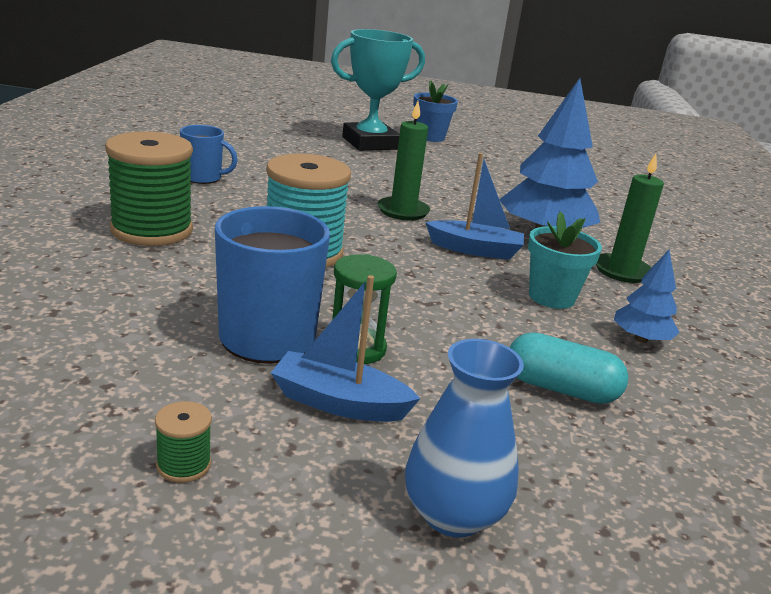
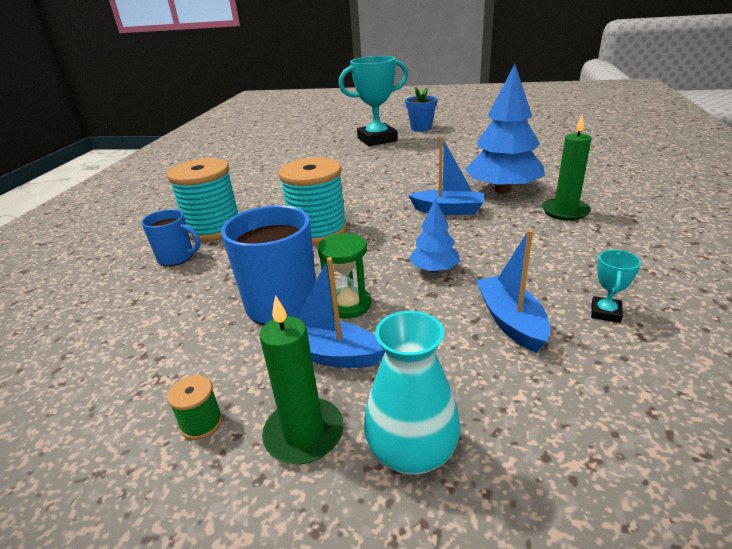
camera: 10 degrees right, 5 degrees up
(152, 230) = (213, 228): green spool -> turquoise spool
(203, 178) = (256, 184): blue mug -> blue mug (177, 258)
(403, 211) = (396, 187): green candle -> green candle (304, 433)
(453, 514) = (412, 451): blue vase -> turquoise vase
(551, 297) = (506, 241): turquoise flower pot -> none
(560, 389) = (511, 321): turquoise capsule -> blue boat
(641, 339) = (580, 268): blue tree -> blue tree (434, 269)
(670, 391) = (605, 313): none -> turquoise trophy

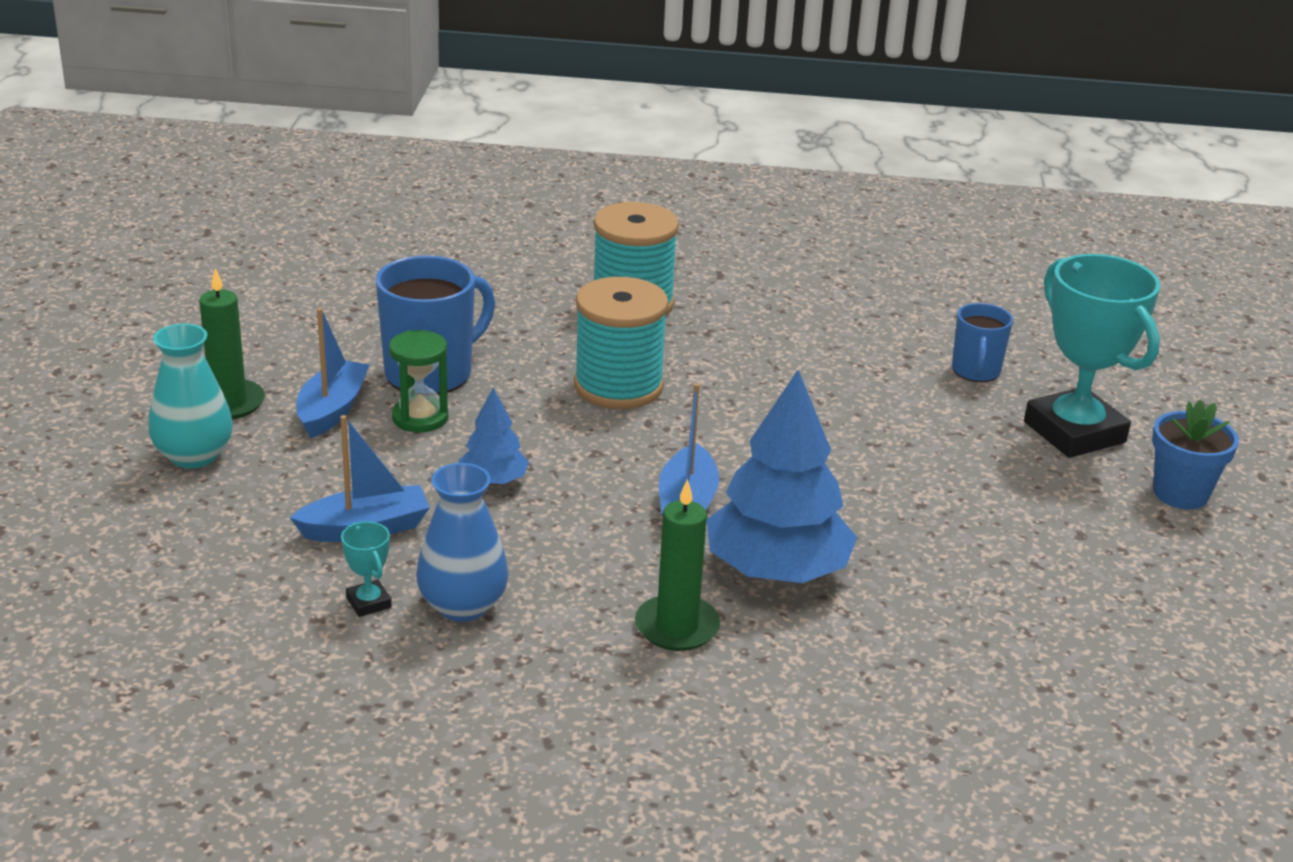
camera: 80 degrees right, 0 degrees up
(177, 258) = (549, 291): blue mug -> blue mug (976, 371)
(201, 423) = (254, 353): green spool -> none
(585, 274) = (463, 605): none -> blue vase
(605, 313) = (368, 602): turquoise trophy -> turquoise trophy turned 45 degrees clockwise

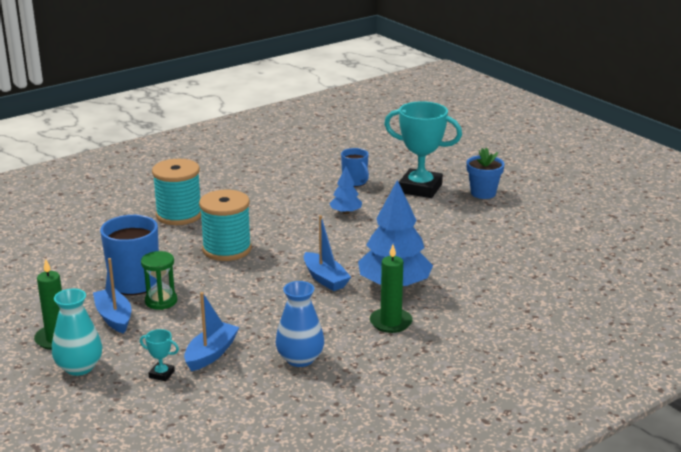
camera: 40 degrees left, 5 degrees down
(368, 602) = (260, 379): turquoise trophy -> turquoise trophy (161, 374)
(493, 481) = (235, 309): blue tree -> blue tree (345, 212)

